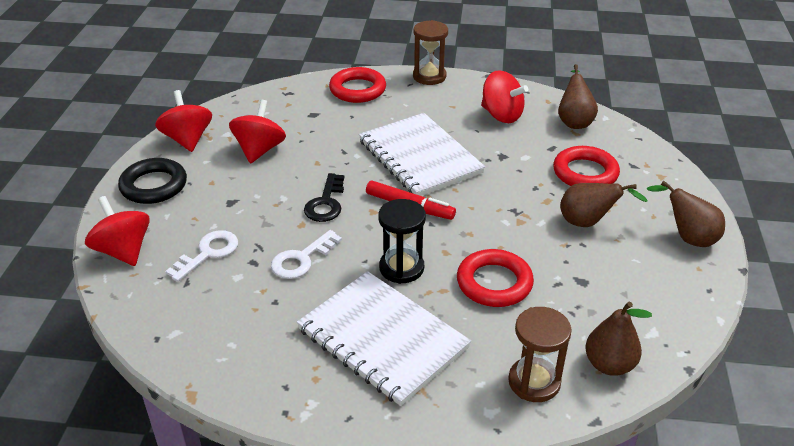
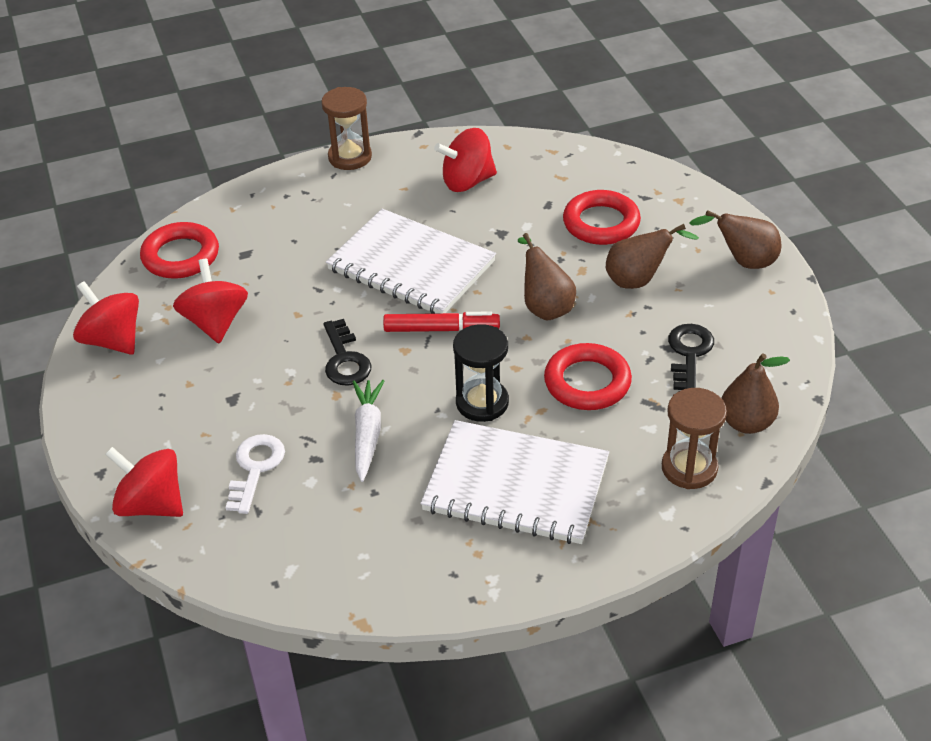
camera: 25 degrees left, 5 degrees up
(154, 186) = (120, 413): black ring -> none
(302, 259) = (367, 434): white key -> white carrot
(357, 89) = (275, 203): red ring -> red ring (180, 256)
(501, 115) = (467, 182): red spinning top -> red spinning top turned 150 degrees clockwise
(574, 121) = (551, 163): brown pear -> brown pear (545, 307)
(594, 291) = (689, 353): none -> black key

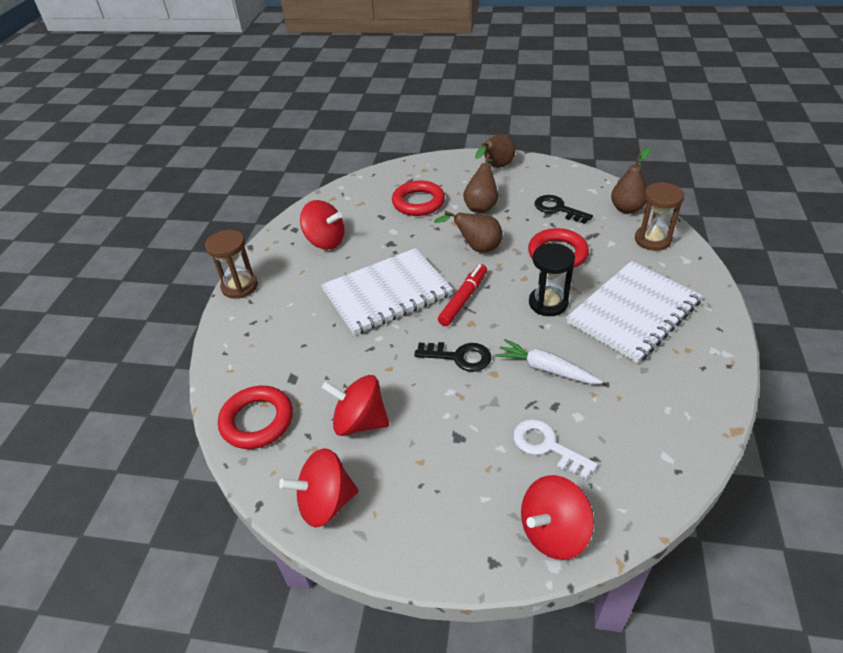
camera: 60 degrees left, 0 degrees up
(467, 182) = (325, 241): red spinning top -> red spinning top turned 75 degrees counterclockwise

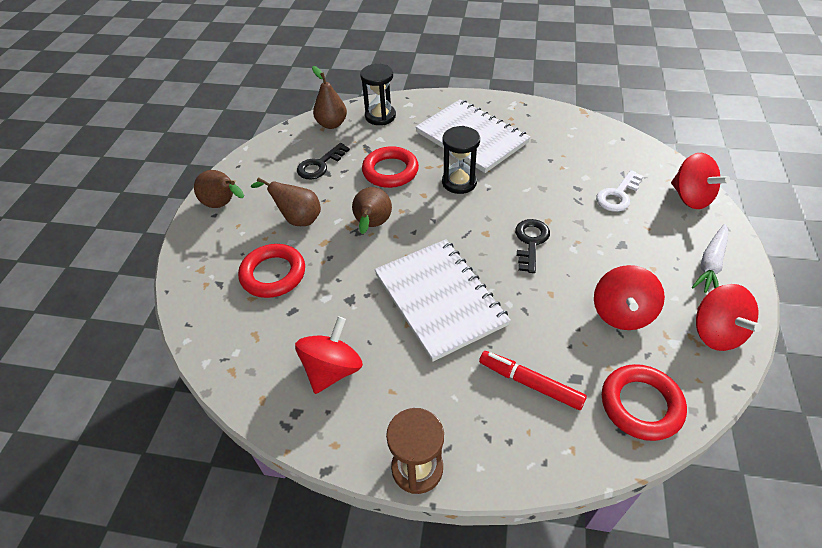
camera: 90 degrees left, 5 degrees up
(463, 299) = (452, 237): red marker -> red marker (530, 383)
(545, 369) = (539, 190): white carrot -> white carrot (710, 264)
(652, 240) = (380, 116): brown hourglass -> black hourglass

